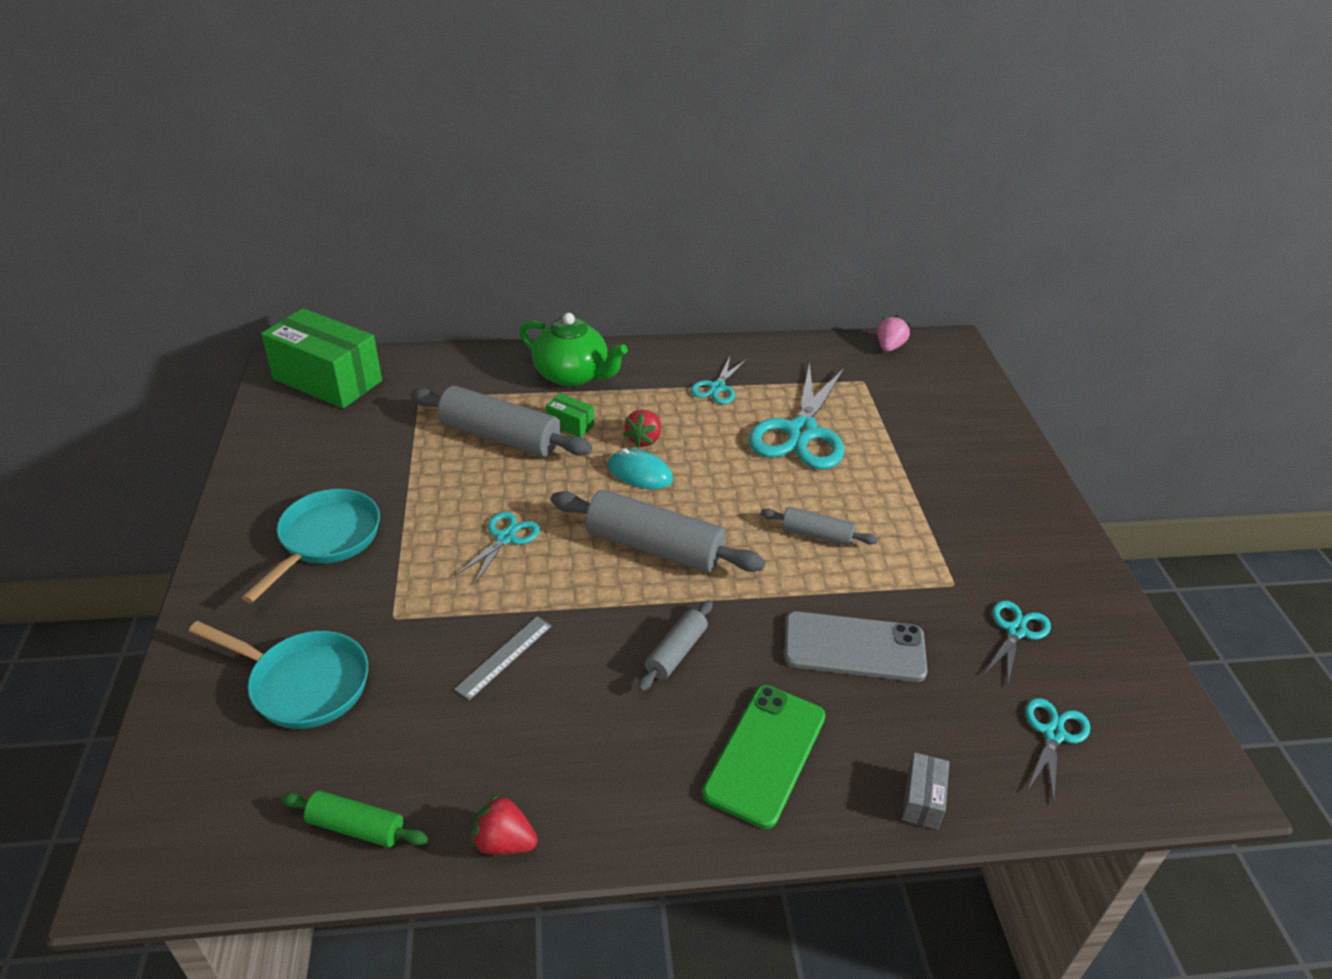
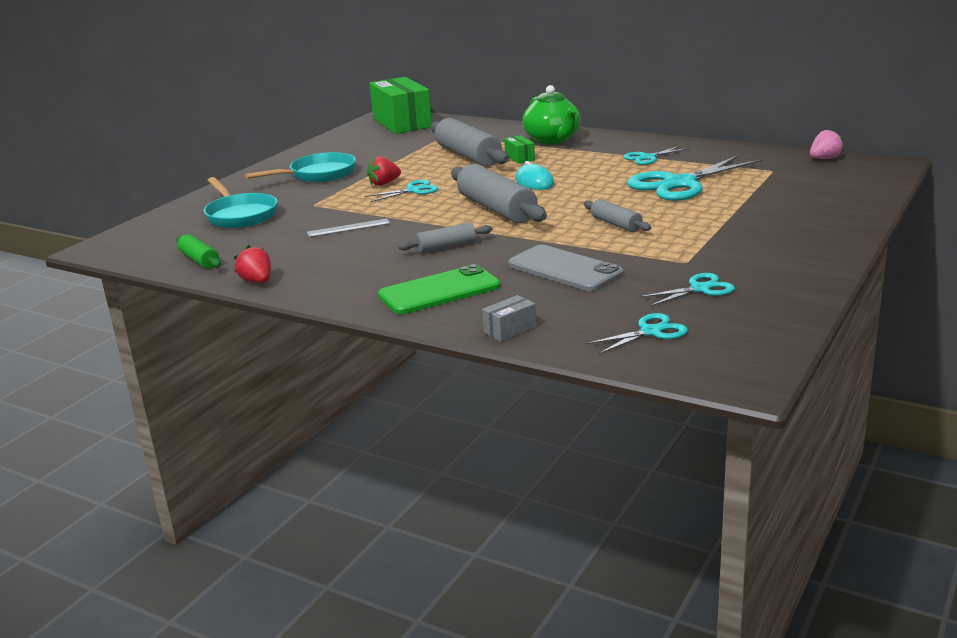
camera: 40 degrees right, 15 degrees down
(644, 439) = (559, 170): red strawberry -> red strawberry (384, 183)

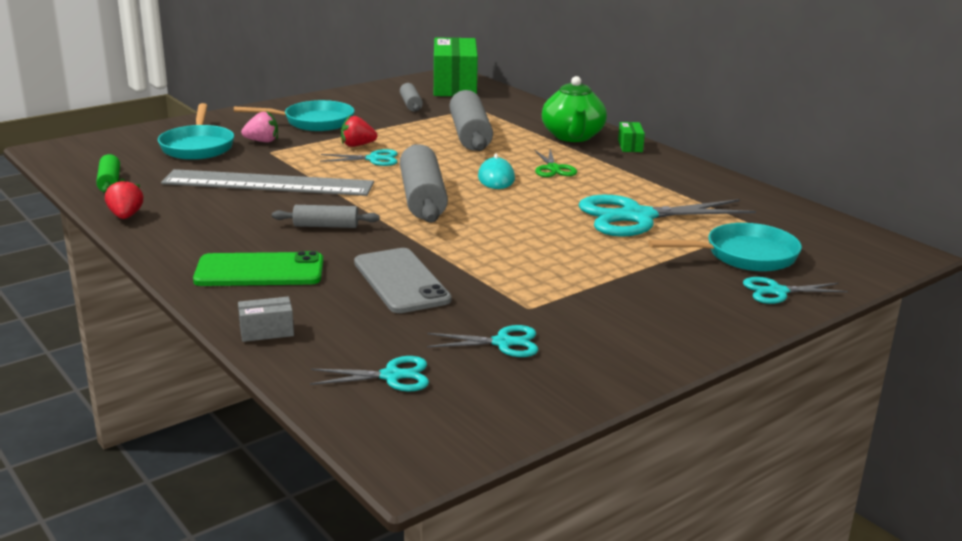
camera: 20 degrees right, 0 degrees up
(348, 228) = (268, 183): grey ruler -> grey ruler, size x2.40
(519, 158) = (515, 148): green box -> green box (630, 146)
(570, 165) = (553, 168): none -> green scissors
(616, 224) = (514, 246): grey rolling pin -> grey rolling pin (411, 104)
(647, 158) = (642, 179): turquoise scissors -> turquoise scissors (777, 291)
(788, 191) = (744, 256): none -> turquoise pan
(824, 159) = (835, 227): pink strawberry -> pink strawberry (262, 141)

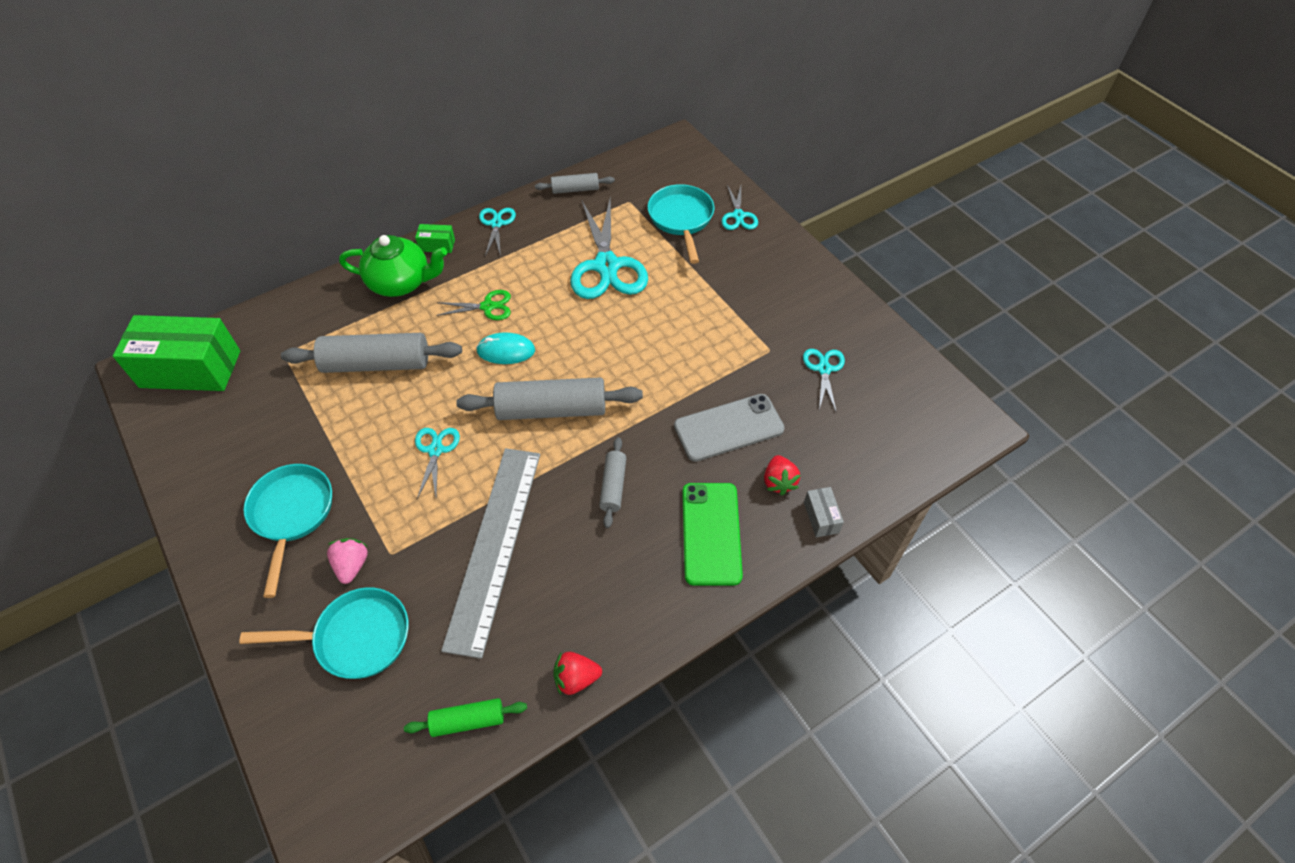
camera: 85 degrees left, 30 degrees up
(357, 145) = (388, 466): red strawberry -> red strawberry (779, 482)
(391, 376) = (877, 434): turquoise scissors -> turquoise scissors (496, 224)
(411, 104) = (251, 414): grey rolling pin -> grey rolling pin (575, 189)

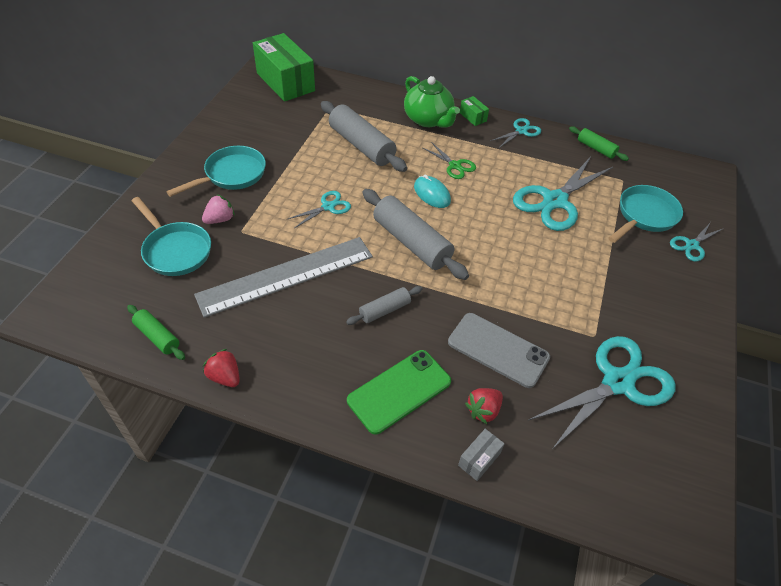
camera: 50 degrees right, 5 degrees down
(575, 189) = (596, 148): grey rolling pin -> green rolling pin
(824, 369) = (617, 382): turquoise scissors -> turquoise scissors, size x2.00

